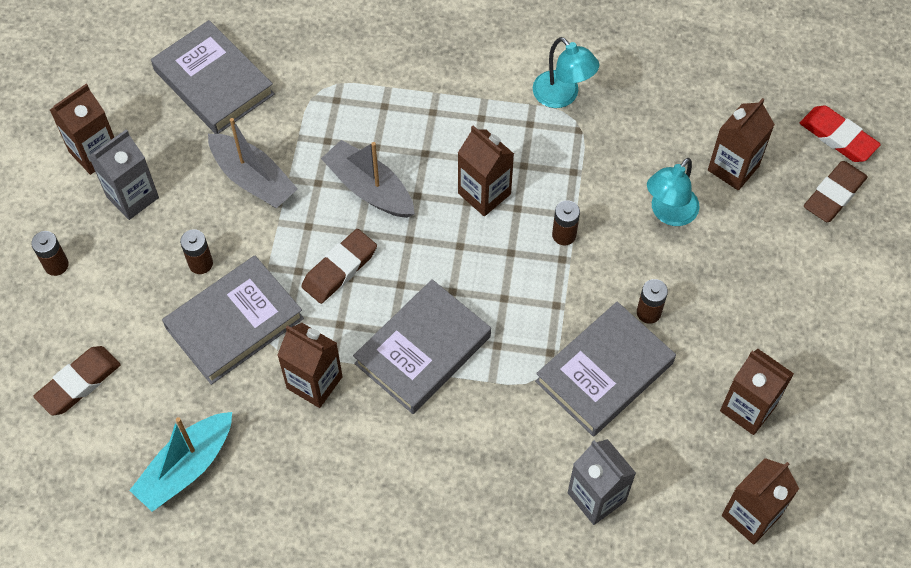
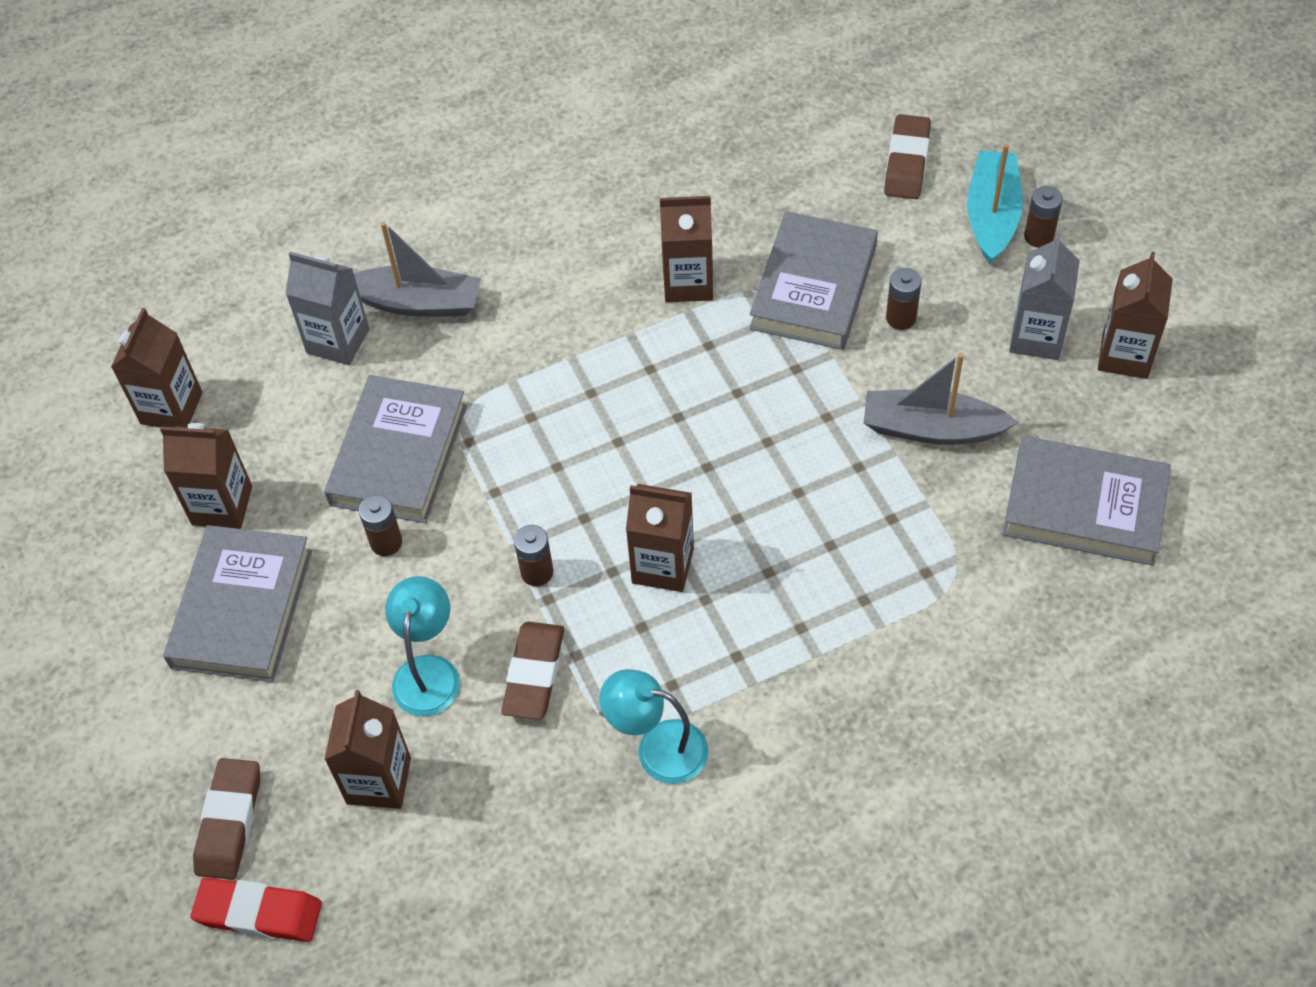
camera: 150 degrees right, 5 degrees down
(186, 467) = (743, 157): turquoise boat -> turquoise boat (992, 215)
(339, 269) = (755, 394): brown eraser -> brown eraser (534, 674)
(369, 188) = (797, 494): grey boat -> grey boat (417, 303)
(423, 350) = (604, 369): grey book -> grey book (242, 608)

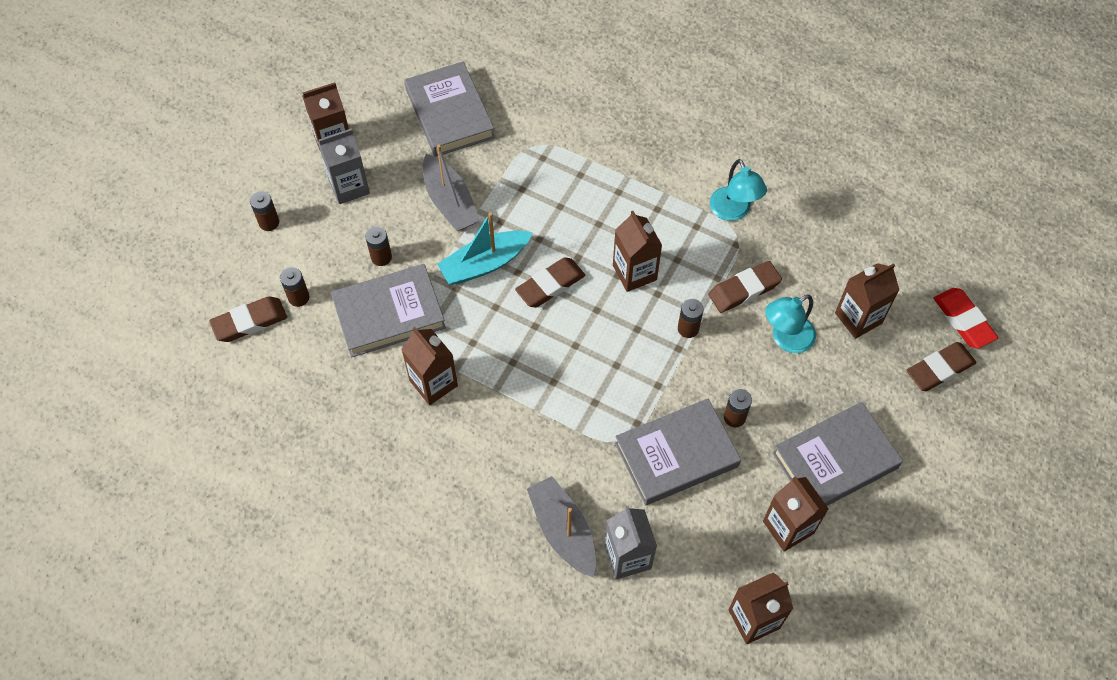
camera: 130 degrees left, 5 degrees up
(720, 464) = (550, 285): none -> brown eraser
(905, 217) = (298, 297): none -> brown battery
(992, 215) = (267, 254): turquoise boat -> turquoise boat (484, 264)

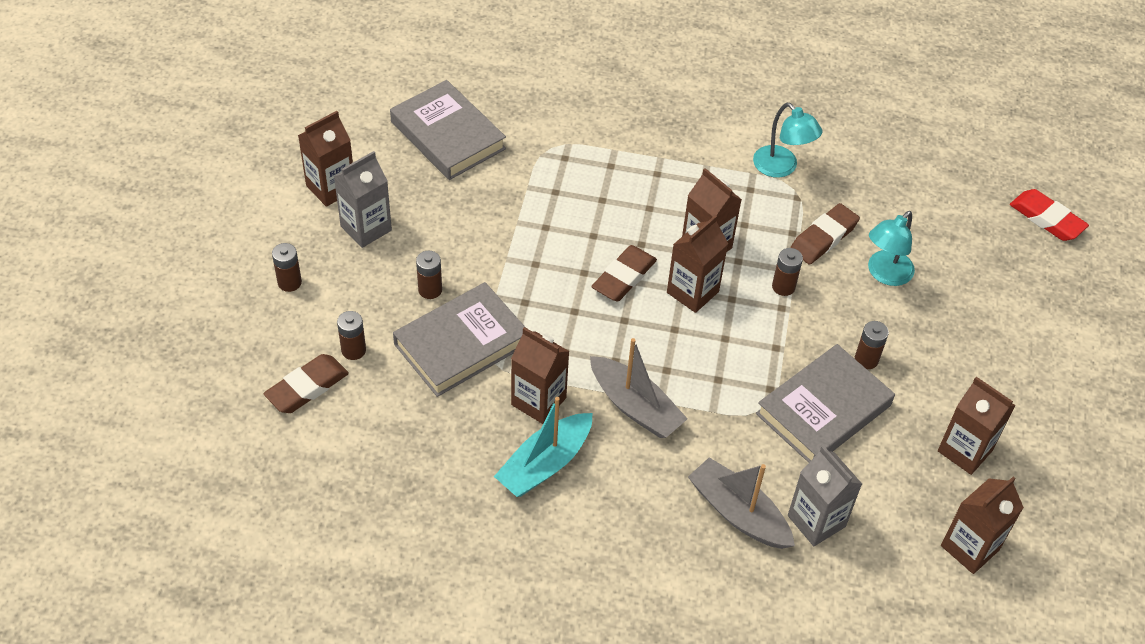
camera: 20 degrees left, 10 degrees down
(450, 202) = (483, 220): grey boat -> grey boat (635, 406)
(484, 264) = (545, 272): turquoise boat -> turquoise boat (545, 464)
(835, 460) = (982, 376): grey book -> none
(858, 318) = (946, 239): brown carton -> brown carton (692, 292)
(939, 369) = (1044, 268): brown eraser -> none

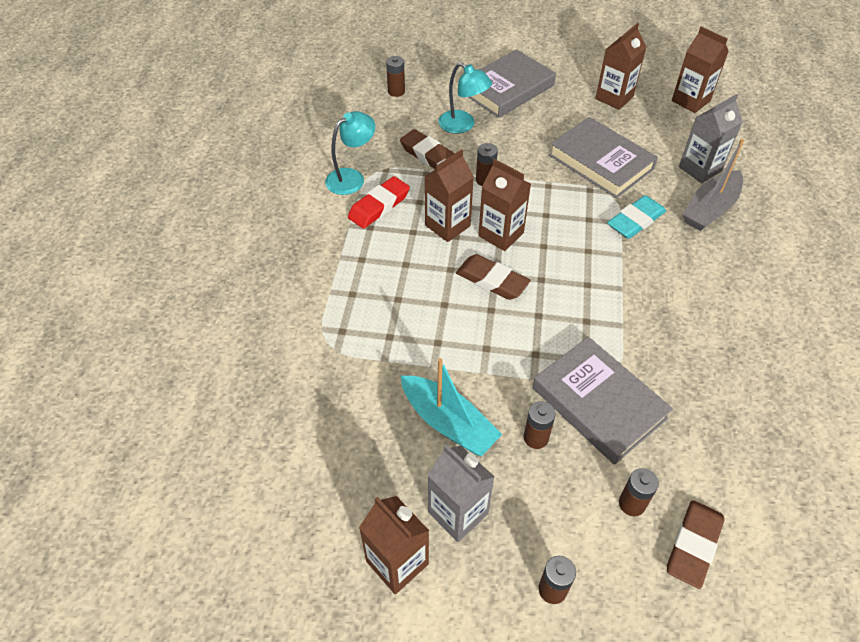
camera: 90 degrees left, 0 degrees up
(307, 387) = (693, 545): brown eraser -> brown eraser turned 75 degrees clockwise
(447, 135) = (308, 441): grey book -> grey book (507, 89)
(538, 401) = (647, 337): brown carton -> none
(545, 464) = (711, 329): turquoise boat -> turquoise boat (448, 423)
(635, 406) = (632, 270): grey boat -> none
(715, 426) = (635, 221): none -> turquoise eraser
(866, 359) = (548, 138): brown battery -> brown battery (396, 91)
(1046, 219) = (398, 47): red eraser -> red eraser (379, 206)

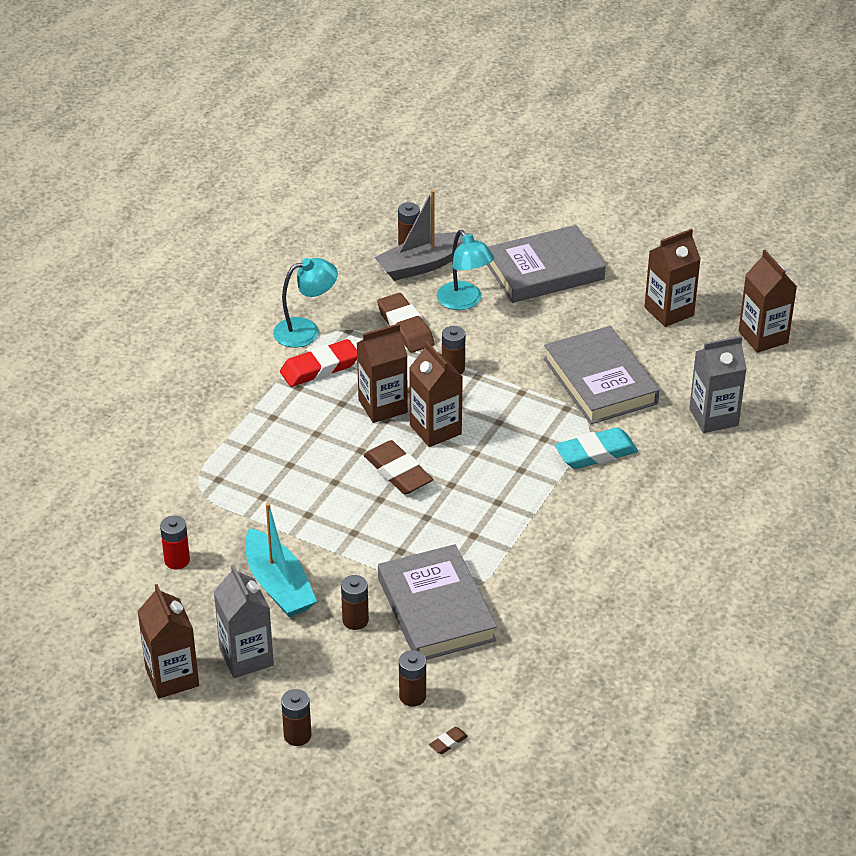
camera: 20 degrees right, 10 degrees down
(342, 426) = (177, 560): none -> red battery
(693, 545) = (448, 742): brown eraser -> brown eraser, size x0.44
(710, 209) = (692, 462): grey boat -> grey boat (422, 265)

